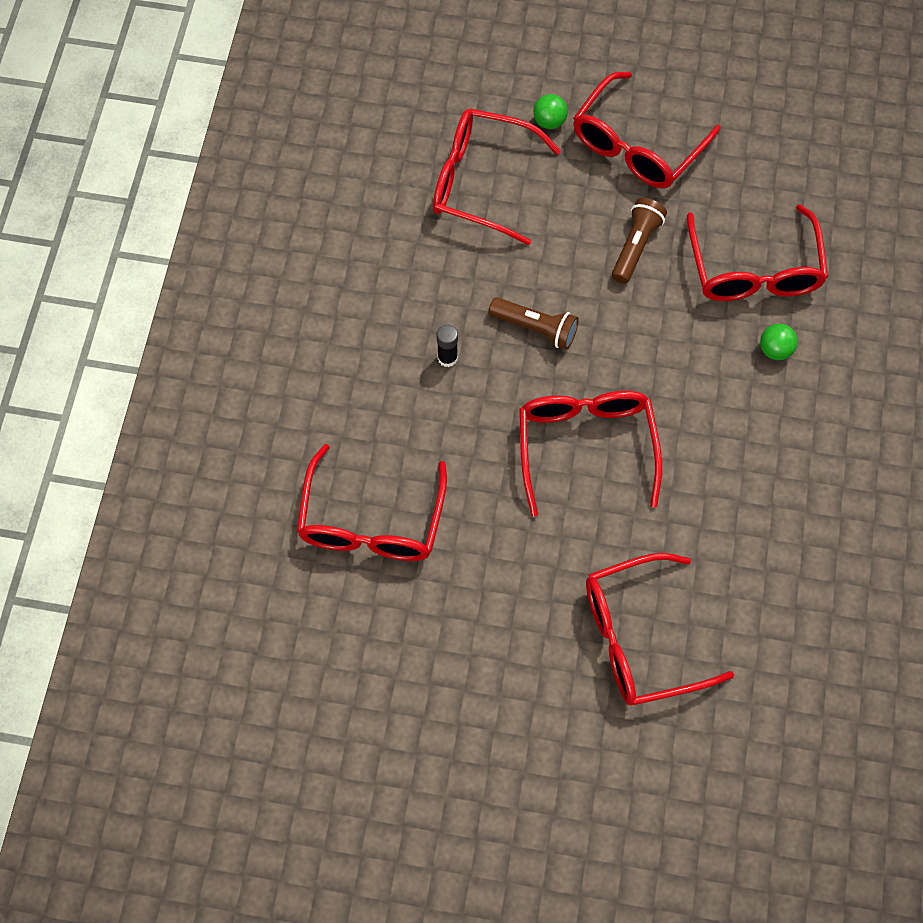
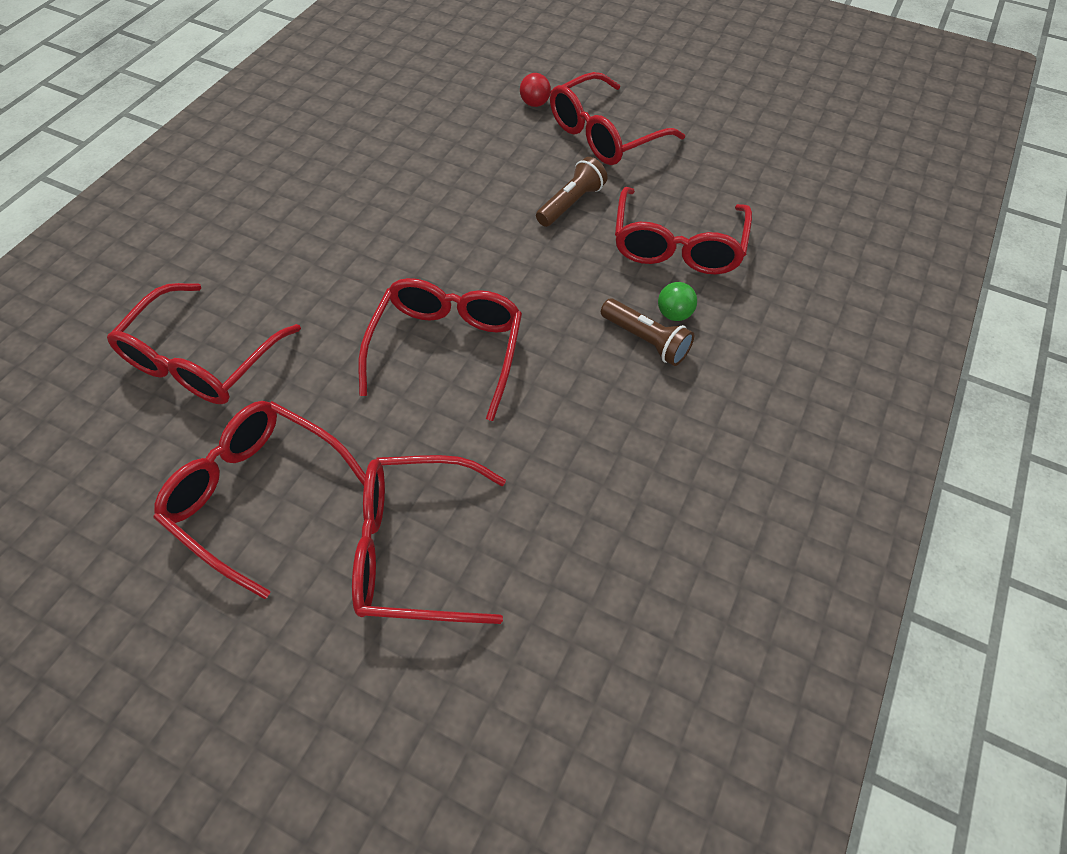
camera: 15 degrees right, 10 degrees down
(447, 358) = (353, 246): black glue stick -> none
(480, 182) = (454, 130): red glasses -> red glasses (256, 494)
(535, 328) = (447, 243): brown flashlight -> brown flashlight (645, 341)
(549, 121) = (534, 104): green ball -> red ball

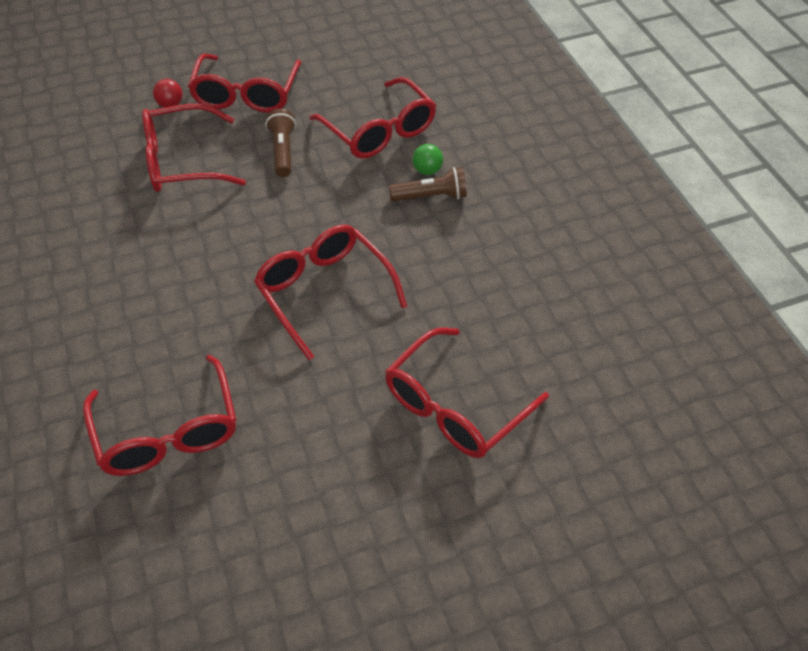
camera: 45 degrees left, 5 degrees down
(256, 494) = (324, 467): red glasses -> red glasses (182, 162)

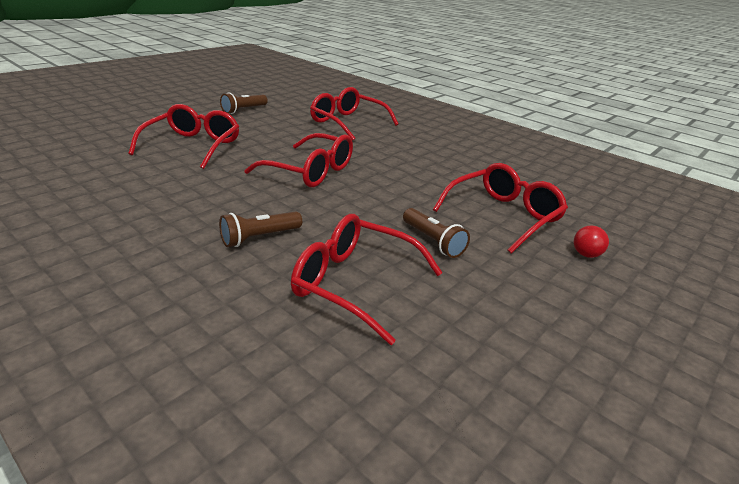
camera: 150 degrees right, 20 degrees down
(246, 95) = (536, 284): red glasses -> none
(326, 549) = (244, 110): none -> brown flashlight
(427, 170) = (275, 258): green ball -> none

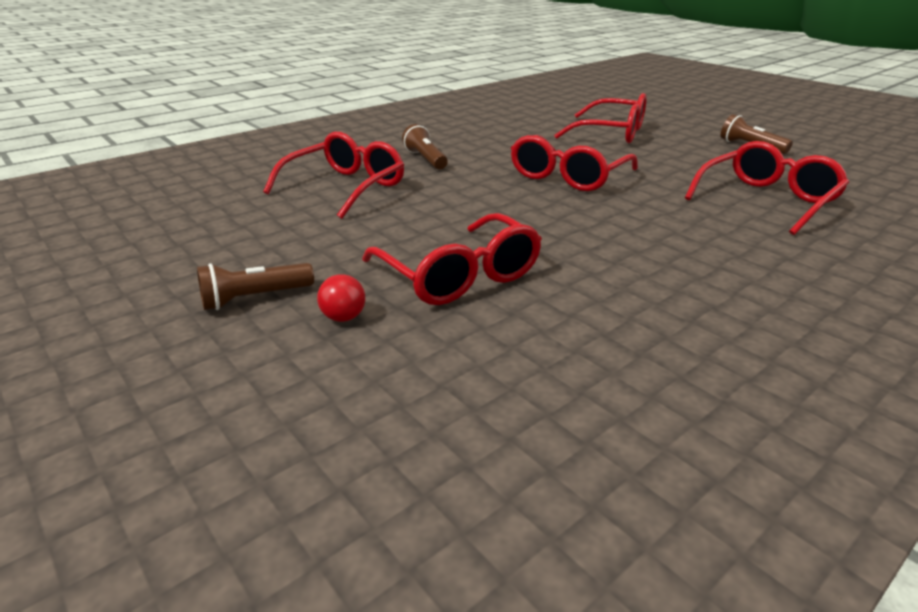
camera: 100 degrees right, 0 degrees up
(433, 241) = (403, 223): brown flashlight -> brown flashlight (254, 298)

